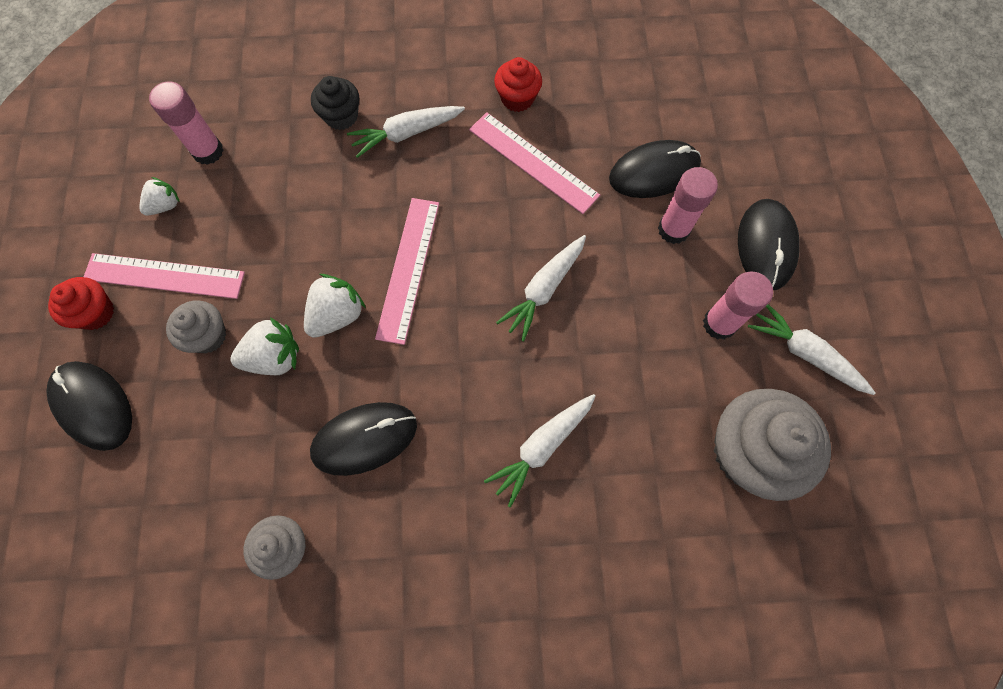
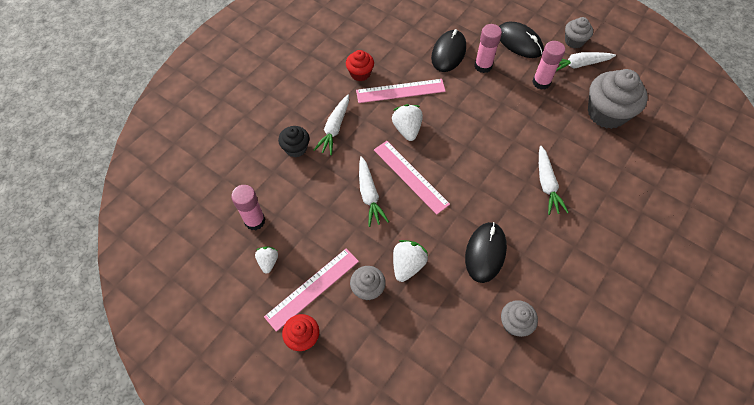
camera: 50 degrees left, 10 degrees down
(93, 405) = (360, 371): black mouse -> none
(337, 315) = (408, 222): white strawberry -> white strawberry (407, 129)
(544, 289) = (470, 131): white carrot -> white carrot (369, 195)
(846, 318) = (574, 41): none -> grey cupcake

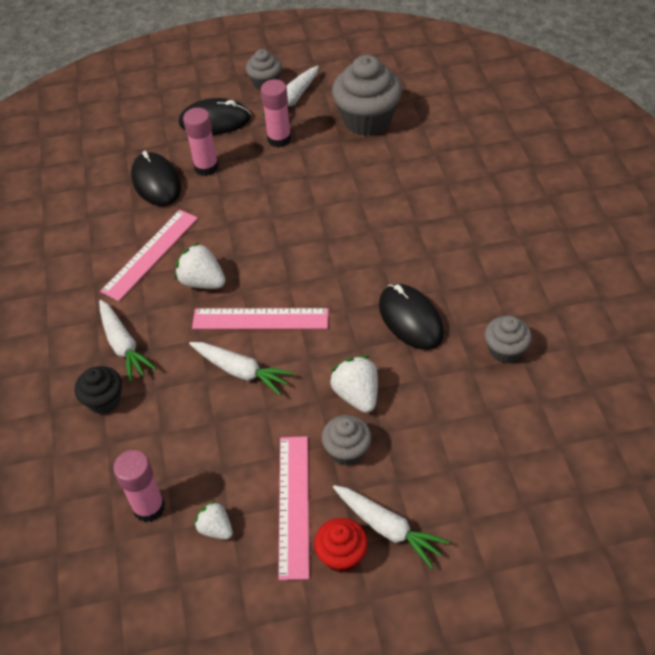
camera: 45 degrees left, 10 degrees down
(360, 73) = (84, 273): red cupcake -> none
(546, 184) = (390, 218): white carrot -> white carrot (387, 528)

